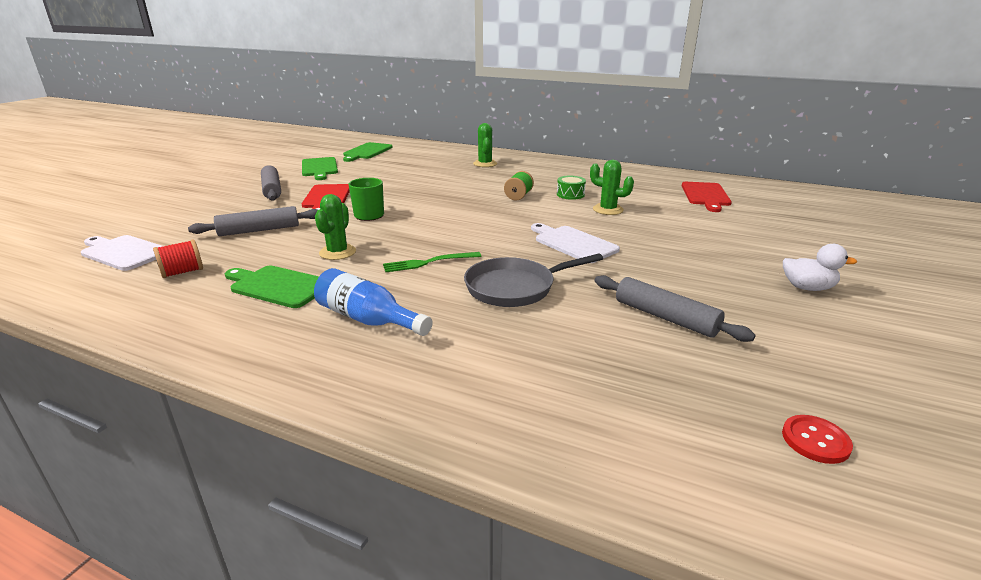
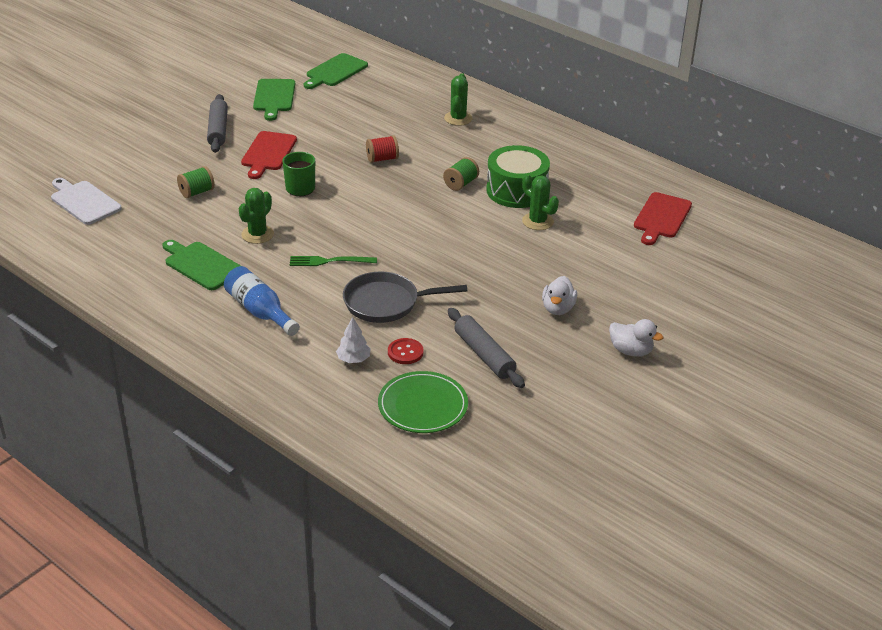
camera: 15 degrees right, 10 degrees up
(182, 272) = (130, 235): red spool -> red spool (382, 159)
(259, 230) = (197, 192): grey rolling pin -> green spool
(516, 350) = (353, 359): none -> white tree
(570, 194) = (516, 191): green drum -> green drum, size x2.03
(573, 243) = (469, 262): white cutting board -> none
(647, 389) = (422, 406): none -> green plate
(695, 265) = (558, 308): none -> white duck
(815, 440) = (499, 459): red button -> red button (405, 352)

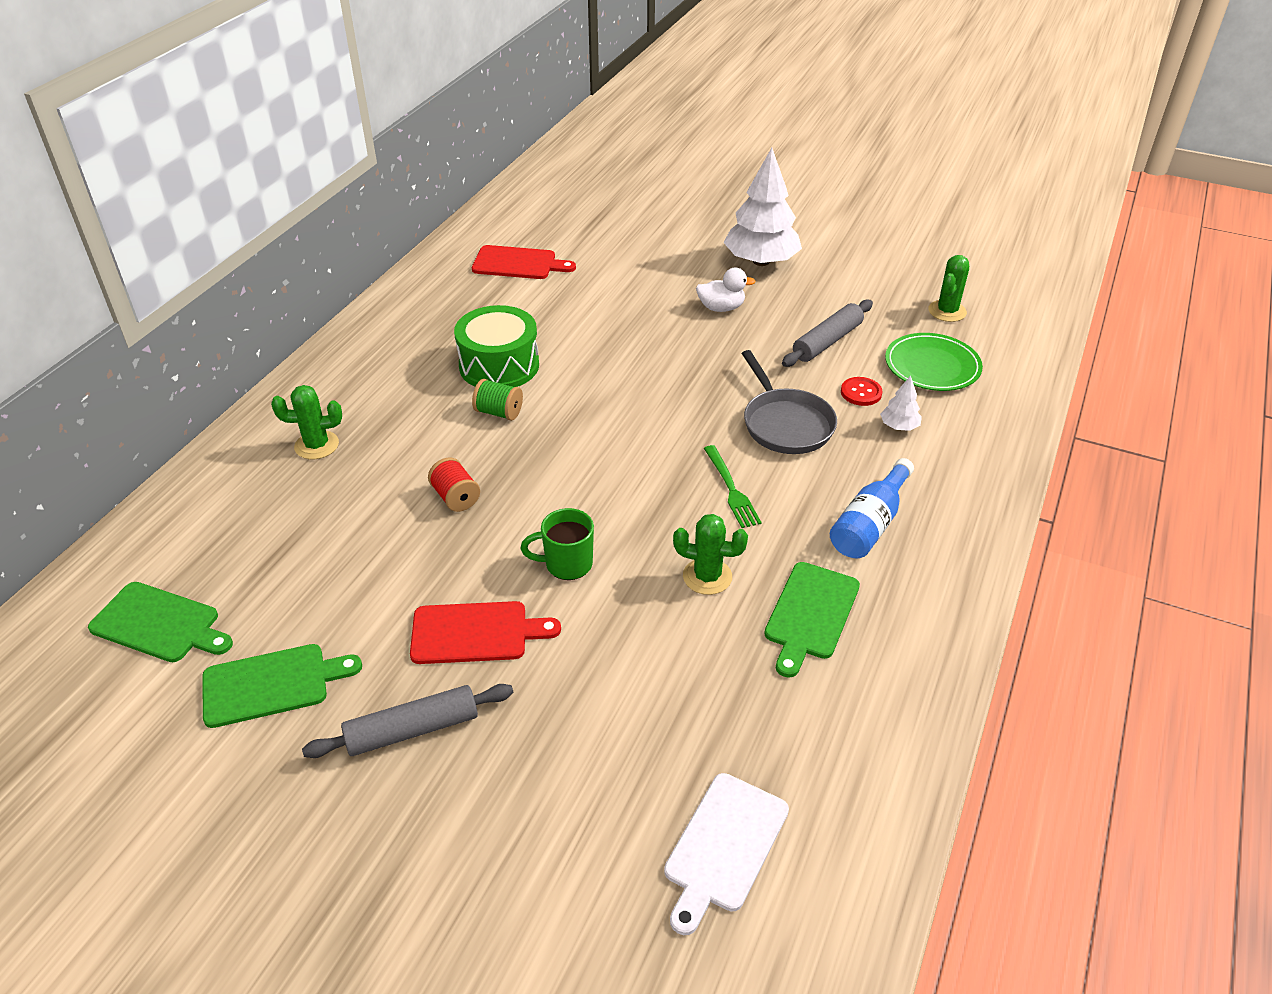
camera: 105 degrees left, 5 degrees up
(197, 192) = (627, 687): green spool -> none
(537, 221) = (562, 341): green cactus -> green cactus (947, 311)
(631, 351) = (761, 261): white duck -> white tree

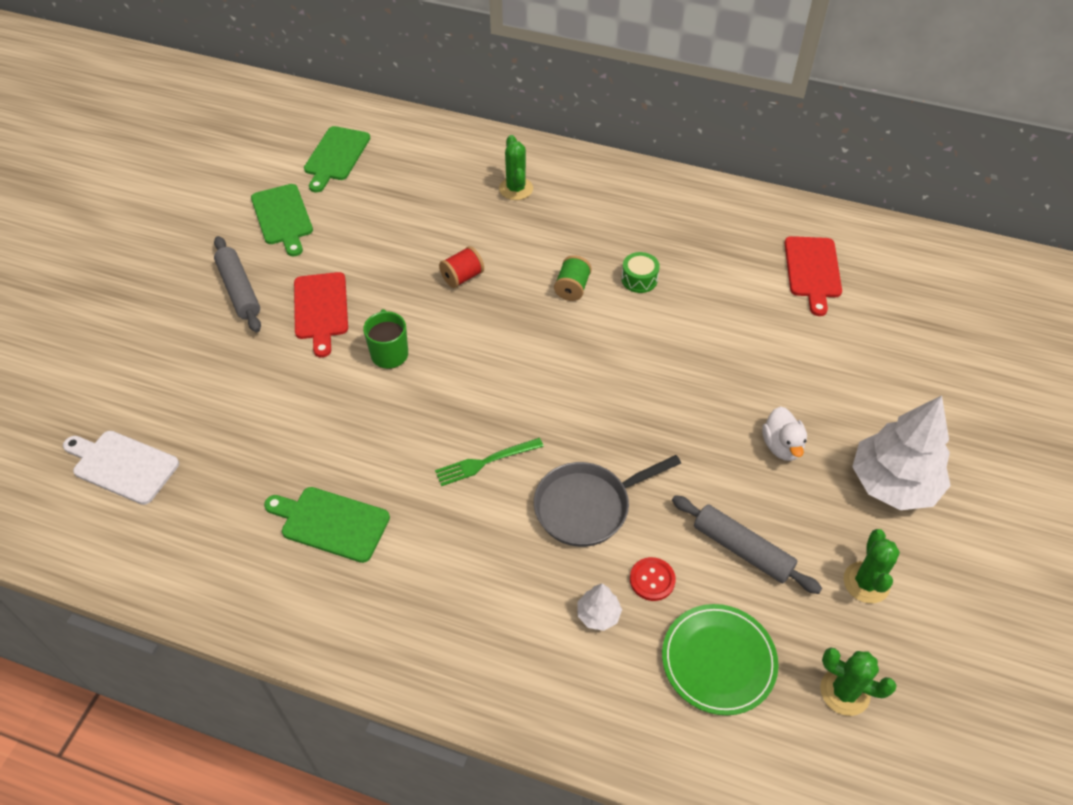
camera: 85 degrees right, 10 degrees up
(499, 365) = (639, 279): green drum -> green drum, size x0.49
(707, 576) = (375, 447): green cactus -> green cactus (866, 582)
(870, 524) = (444, 576): blue bottle -> none

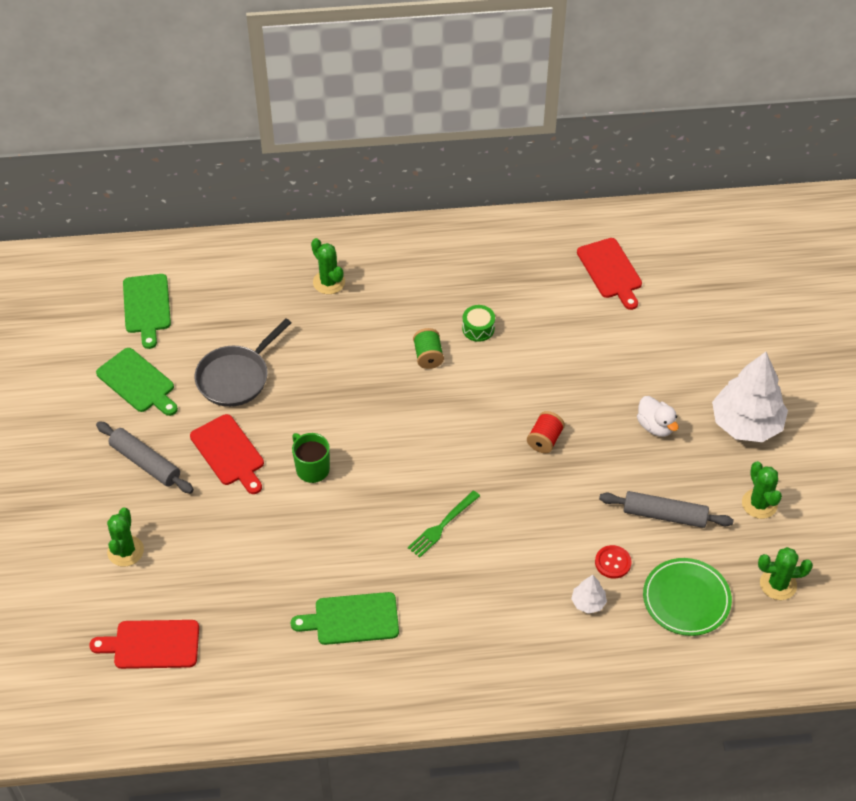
camera: 25 degrees left, 0 degrees up
(122, 465) = (152, 644): white cutting board -> red cutting board
(163, 364) = (125, 551): none -> green cactus
(462, 277) = (331, 380): red spool -> red spool (545, 440)
(588, 506) = (538, 528): grey pan -> grey pan (236, 377)

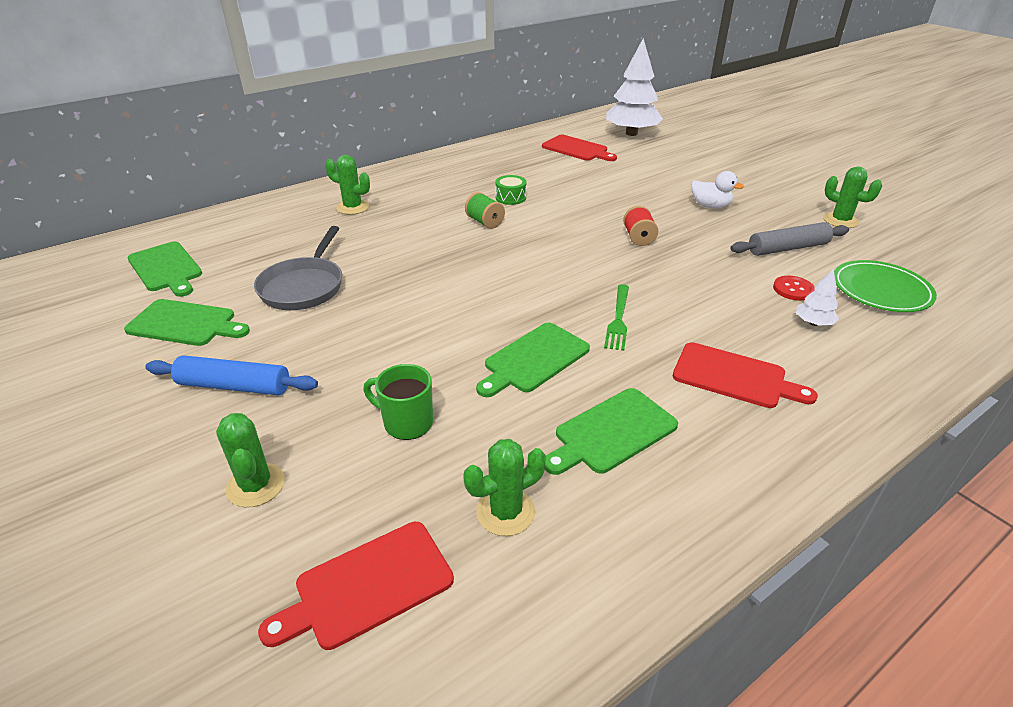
camera: 30 degrees left, 15 degrees down
(145, 462) = (234, 386): grey rolling pin -> blue rolling pin
(229, 453) = (337, 343): red cutting board -> red cutting board (734, 377)
(312, 468) = (443, 324): green mug -> green mug (406, 423)
(350, 534) = (533, 359): none -> green cutting board
(746, 424) = (768, 187): white tree -> white tree (631, 133)
(778, 584) = (925, 257): green cactus -> green cactus (505, 512)

